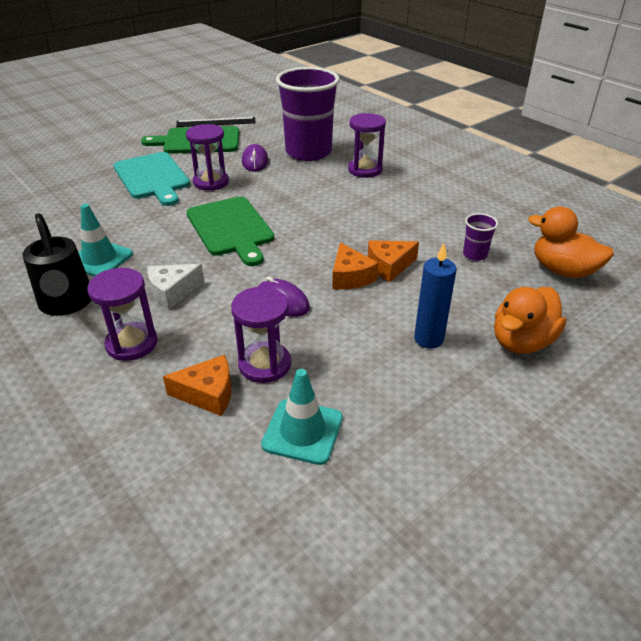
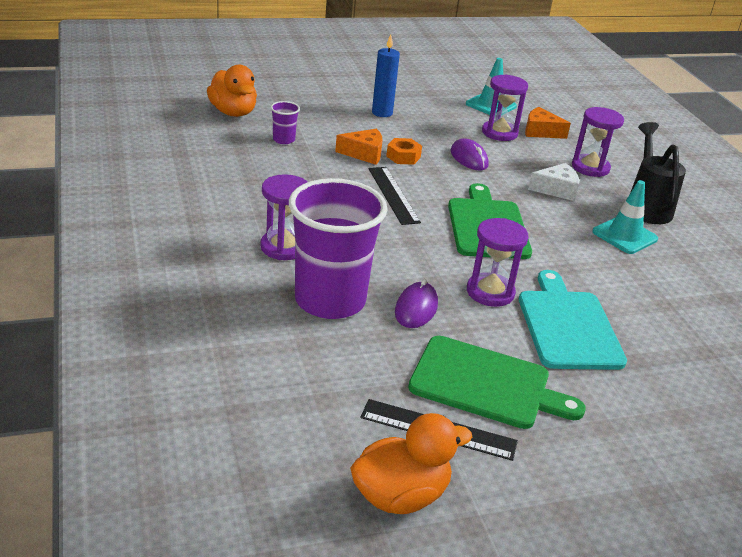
camera: 160 degrees left, 5 degrees down
(326, 231) = (393, 195): none -> black ruler
(350, 277) = (403, 157): orange cheese -> orange nut
(521, 341) = (324, 96): orange duck -> orange duck (400, 495)

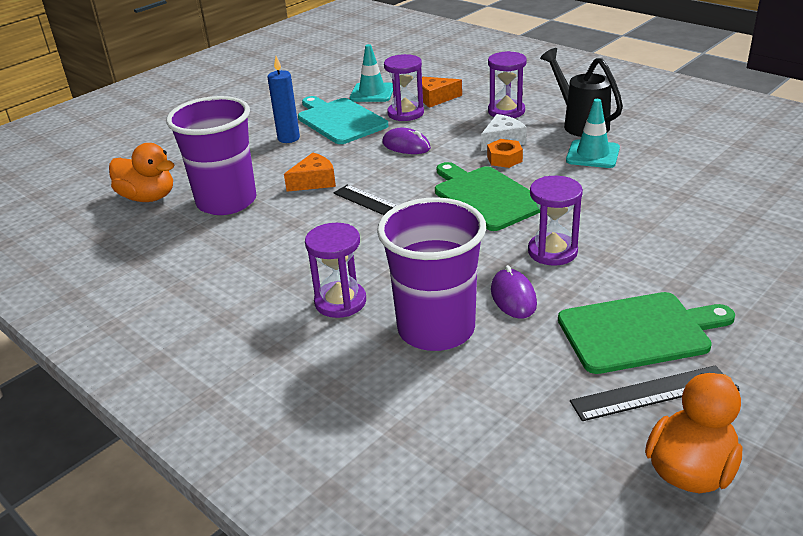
camera: 25 degrees left, 0 degrees up
(284, 140) = (227, 202): purple cup -> purple cup, size x2.46
(403, 157) = (351, 169): orange nut -> orange nut (504, 159)
(568, 326) = (639, 249): turquoise cutting board -> turquoise cutting board (339, 120)

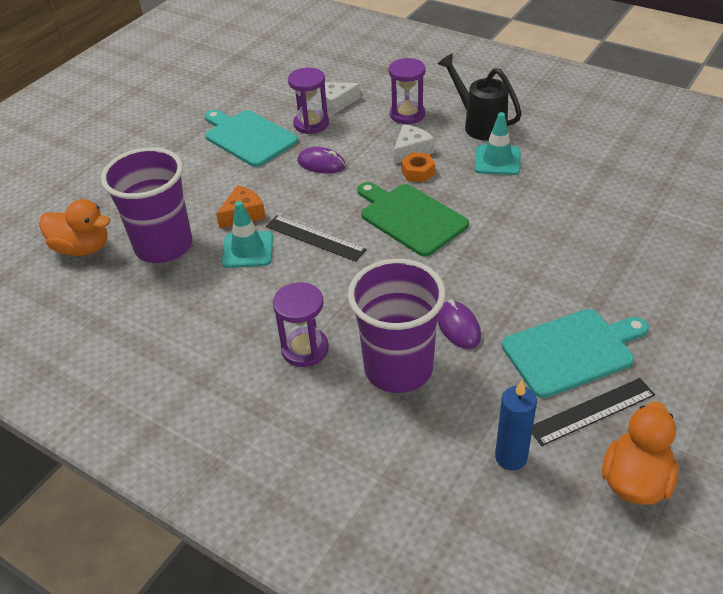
camera: 10 degrees left, 10 degrees up
(288, 138) = (203, 163): blue candle -> blue candle (511, 457)
(372, 93) = (271, 100): turquoise traffic cone -> turquoise traffic cone (248, 250)
(436, 98) = (336, 103): orange cheese -> white cheese
(552, 251) = (482, 274): purple hourglass -> none
(638, 332) = (572, 351): green cutting board -> turquoise cutting board

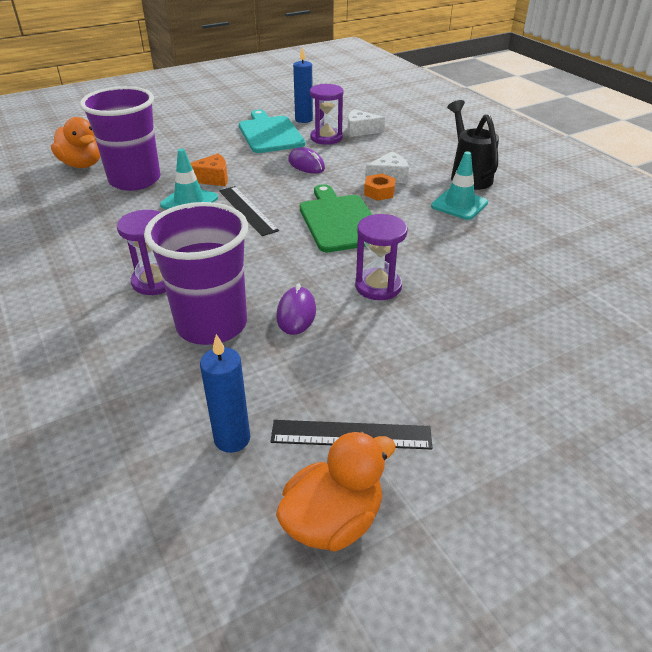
camera: 25 degrees right, 5 degrees down
(266, 107) = (304, 119): none -> blue candle
(407, 114) = (411, 152): purple hourglass -> purple hourglass (378, 286)
(572, 351) = (382, 374): turquoise cutting board -> none

